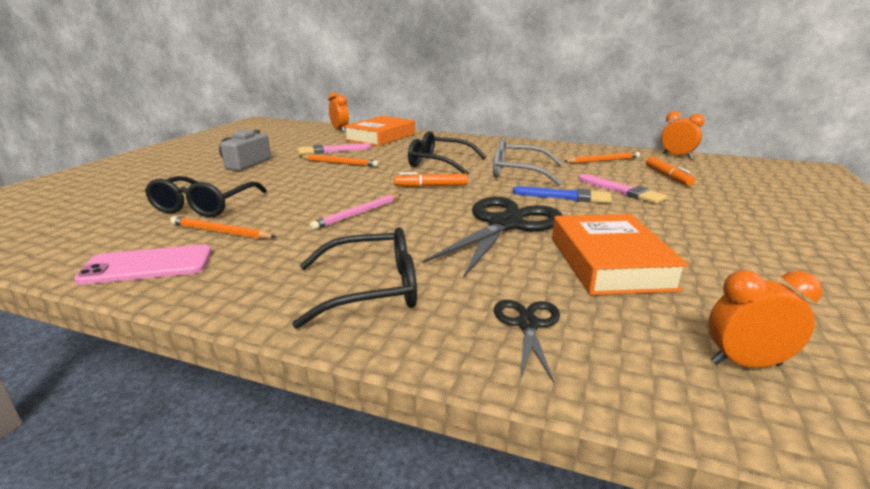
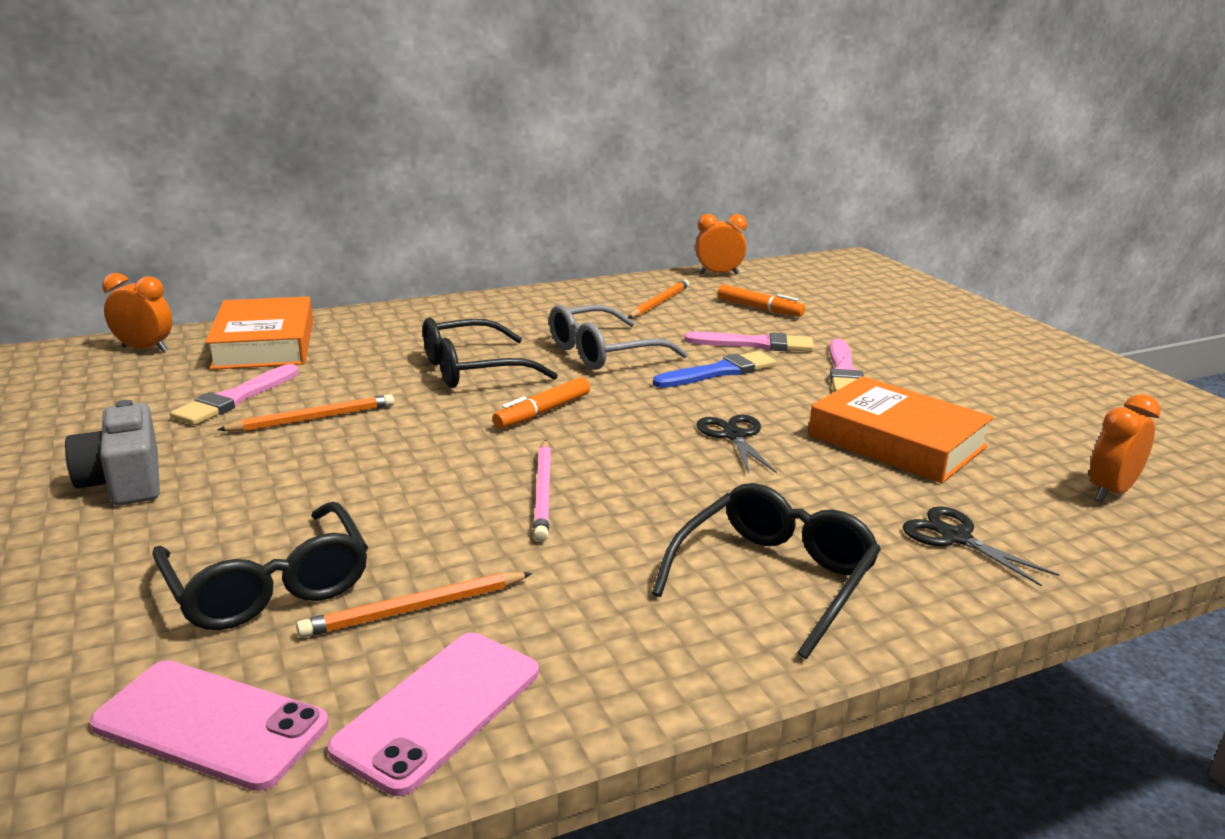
camera: 45 degrees left, 0 degrees up
(99, 236) = (210, 724): none -> pink phone
(505, 225) = (734, 436): black scissors -> black scissors, size x0.49
(657, 219) = (844, 372): none -> pink brush

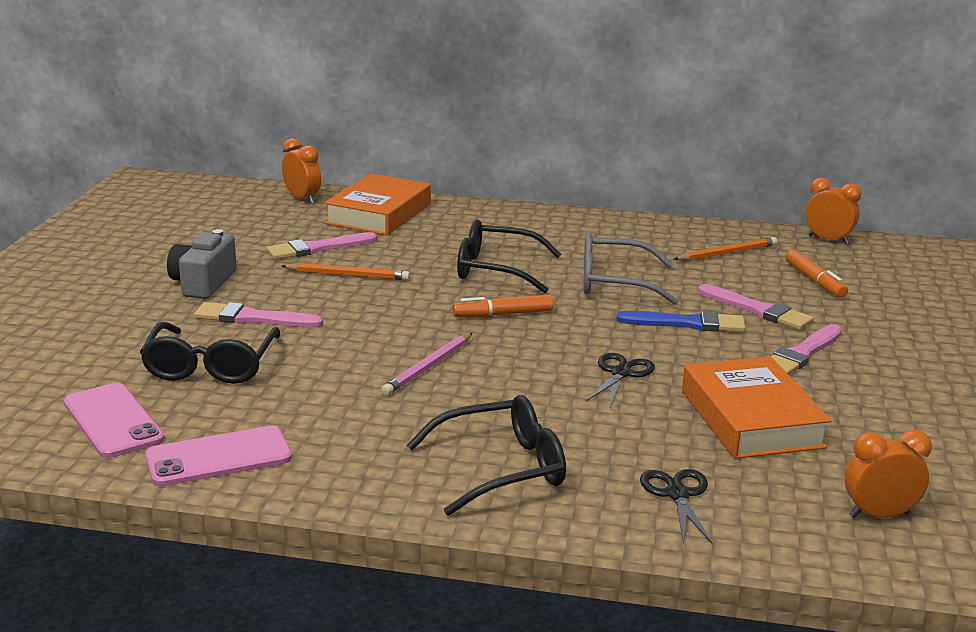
camera: 35 degrees right, 0 degrees up
(252, 504) = (252, 318): none -> pink brush
(415, 608) = (268, 405): orange pencil -> none

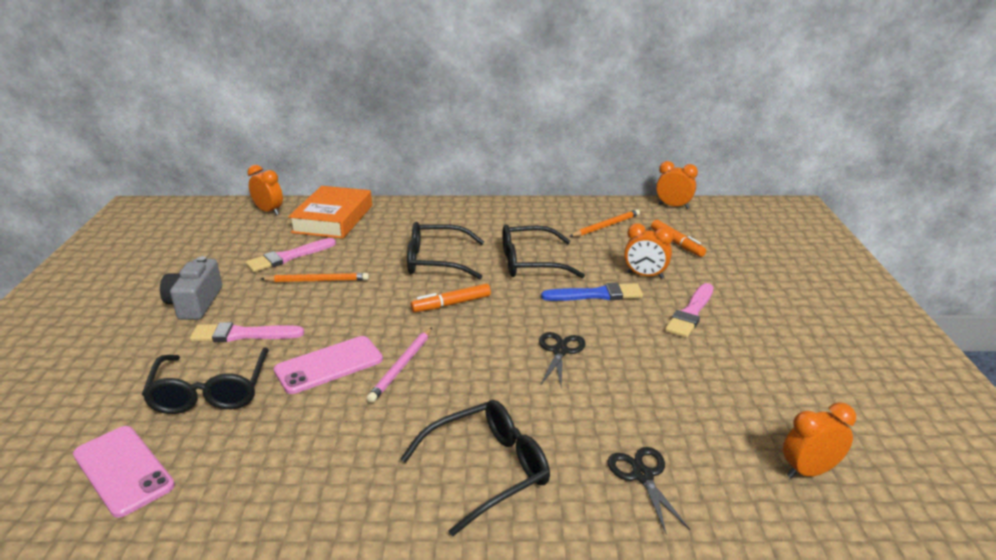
camera: 10 degrees left, 5 degrees up
(219, 457) = (229, 499): pink phone -> pink phone (329, 365)
(613, 282) = (529, 263): grey glasses -> black glasses
(751, 419) = (675, 383): orange book -> none
(758, 310) = (645, 275): pink brush -> orange clock

